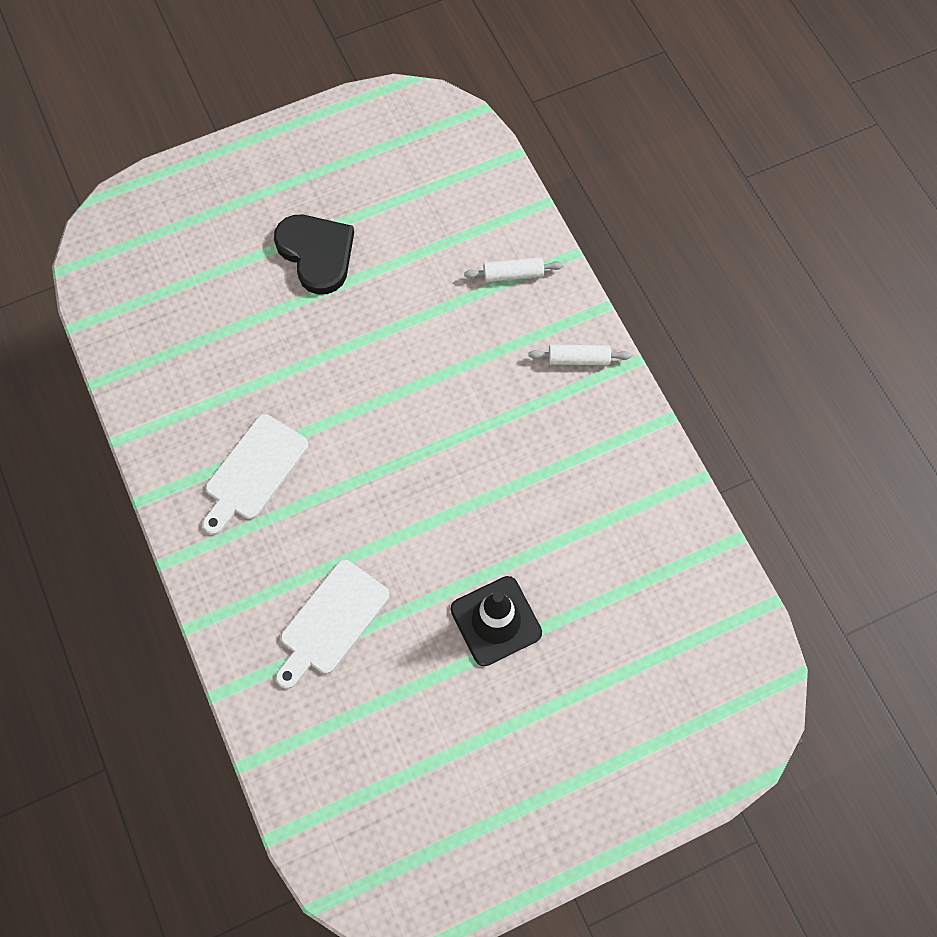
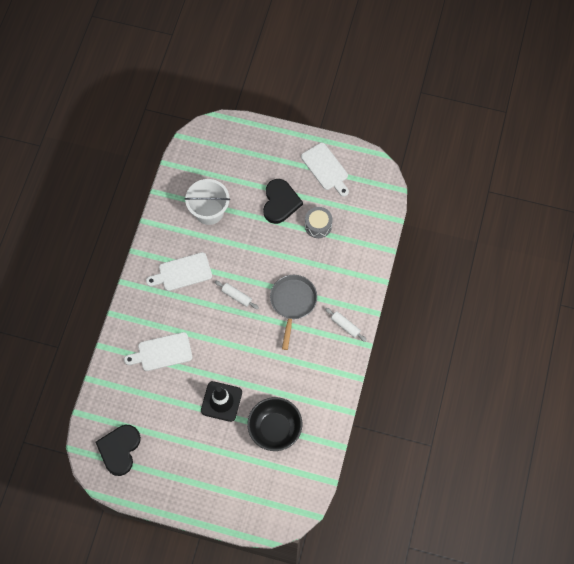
camera: 40 degrees right, 0 degrees up
(215, 347) = (209, 211): none -> white bucket
(342, 156) = (326, 168): none -> white cutting board
(400, 837) = (119, 449): none -> black heart
(405, 246) = (318, 225): none -> grey drum
(470, 385) = (292, 303): none -> grey pan
(513, 274) = (350, 271): white rolling pin -> white rolling pin (236, 296)
(615, 594) = (275, 428): none -> black bowl

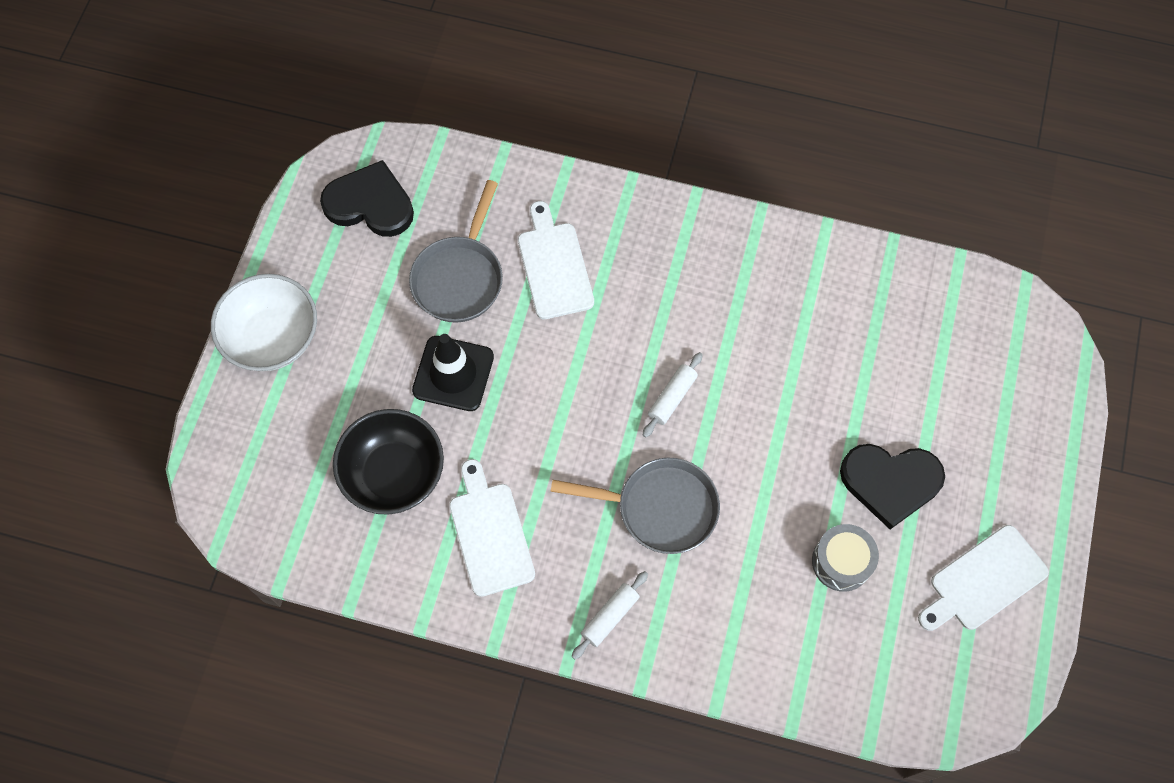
camera: 90 degrees right, 0 degrees up
(167, 400) = (460, 278): none -> grey pan
(182, 272) = (720, 296): white cutting board -> white cutting board (490, 533)
(198, 496) = (273, 337): none -> white bowl
(209, 211) = (857, 342): white bucket -> none

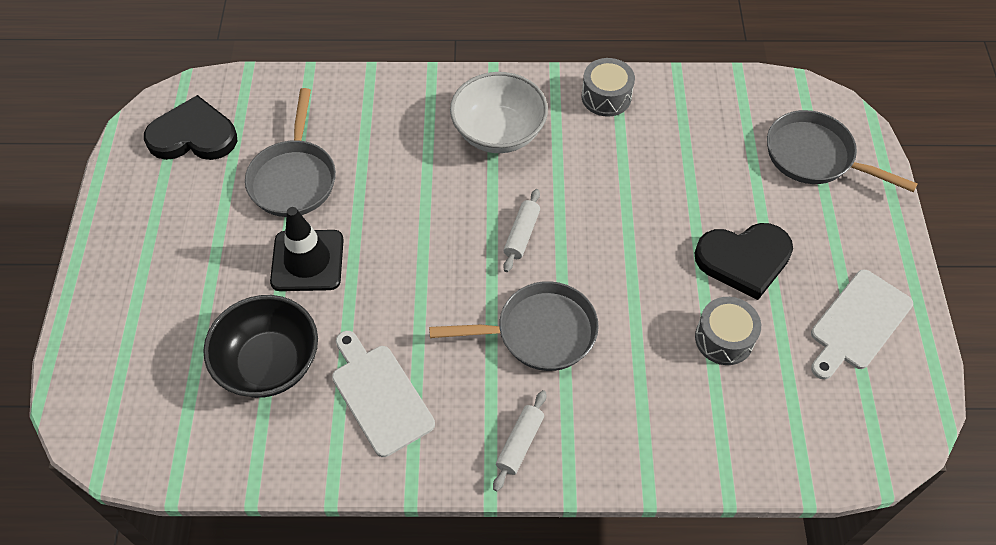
camera: 15 degrees left, 10 degrees down
(273, 337) = (120, 269): white bowl -> white bowl (499, 132)
(554, 266) = (380, 150): white cutting board -> none
(806, 258) = (606, 97): none -> grey drum
(1006, 383) = (814, 157): none -> grey pan

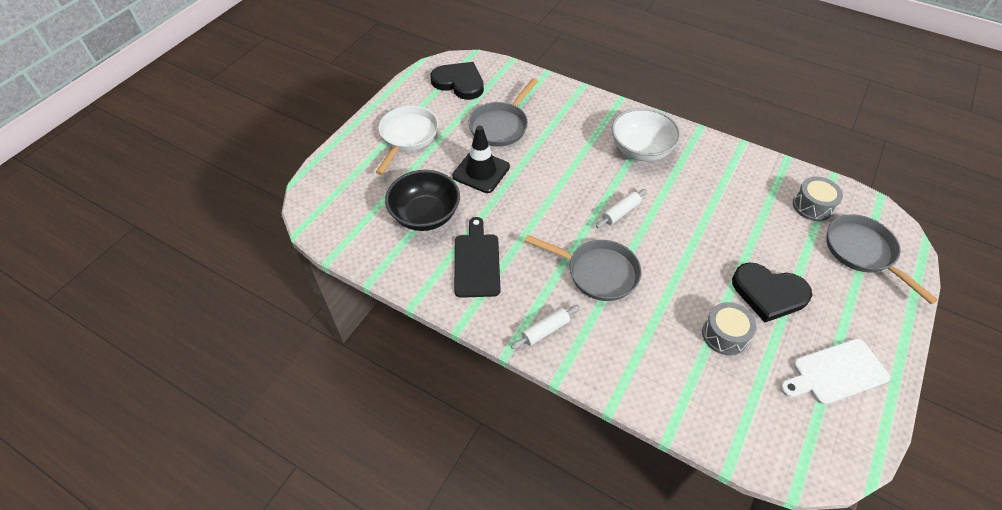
camera: 30 degrees right, 5 degrees down
(168, 254) = (407, 136): none -> white pan
(379, 395) = (476, 262): white cutting board -> black cutting board
(606, 97) = (726, 157): grey drum -> grey drum (812, 206)

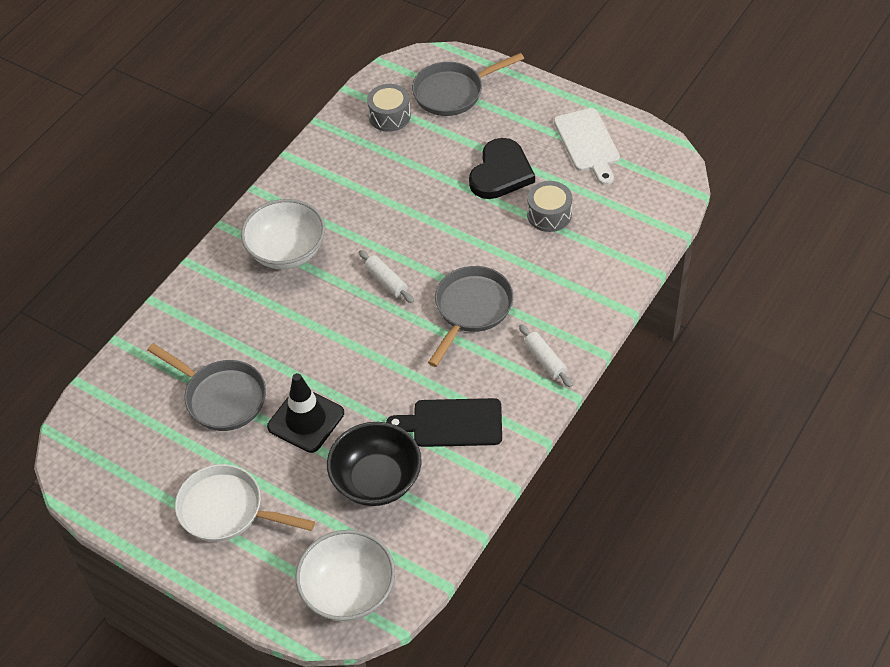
camera: 85 degrees left, 0 degrees up
(333, 204) = (348, 591): none -> white bowl
(459, 83) = (119, 449): black heart -> none

